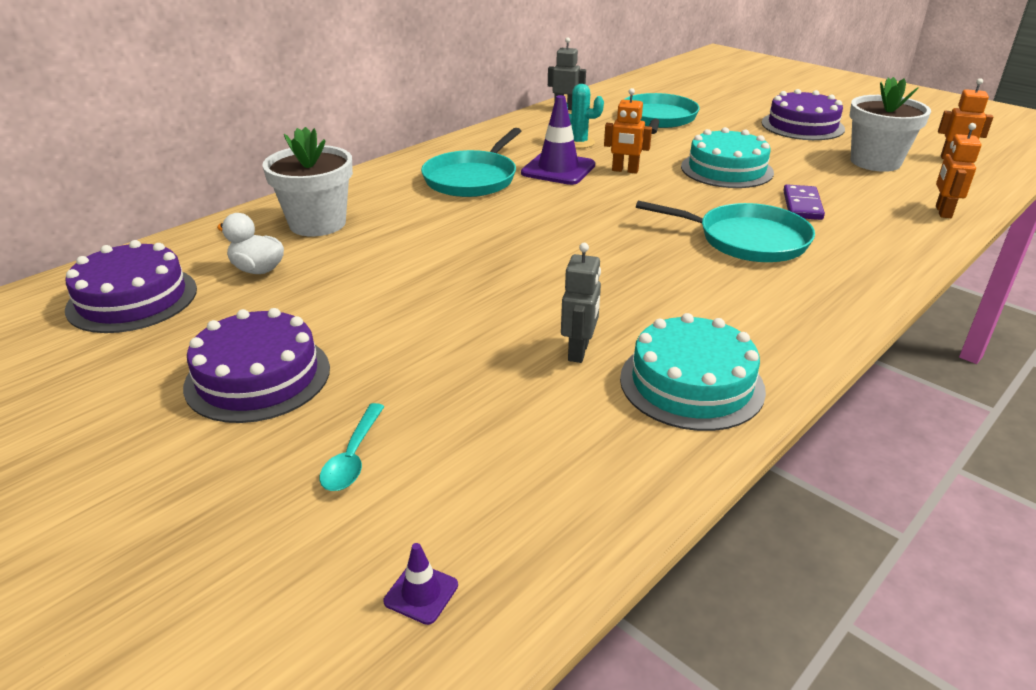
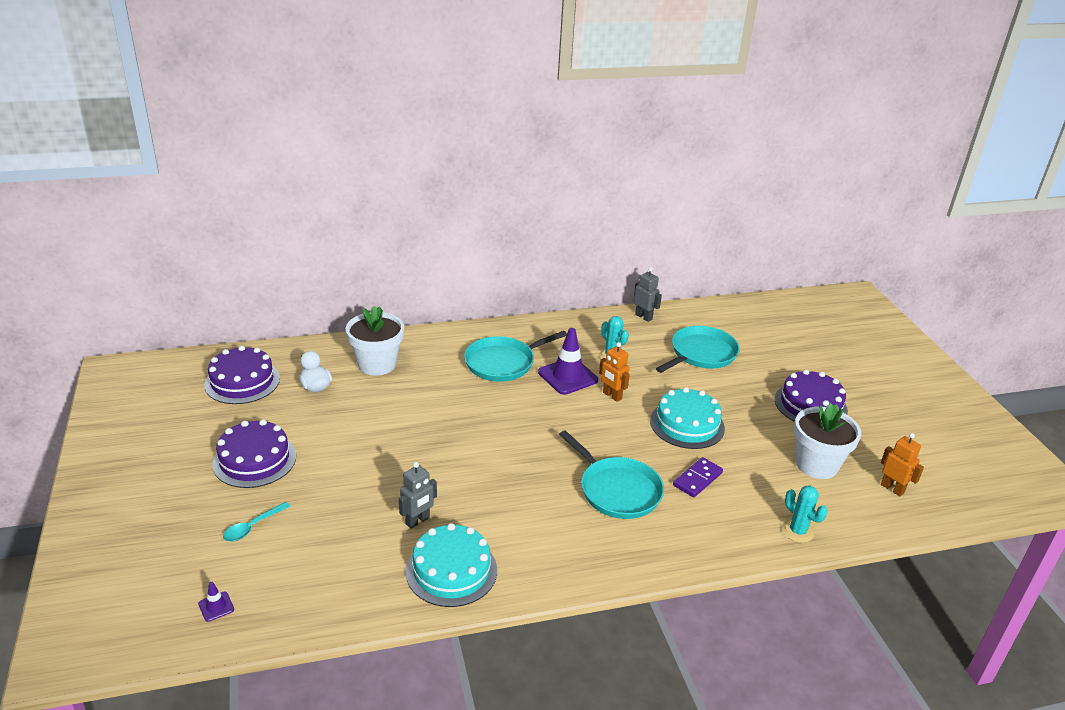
camera: 30 degrees right, 0 degrees up
(942, 212) = (797, 531): orange robot -> turquoise cactus

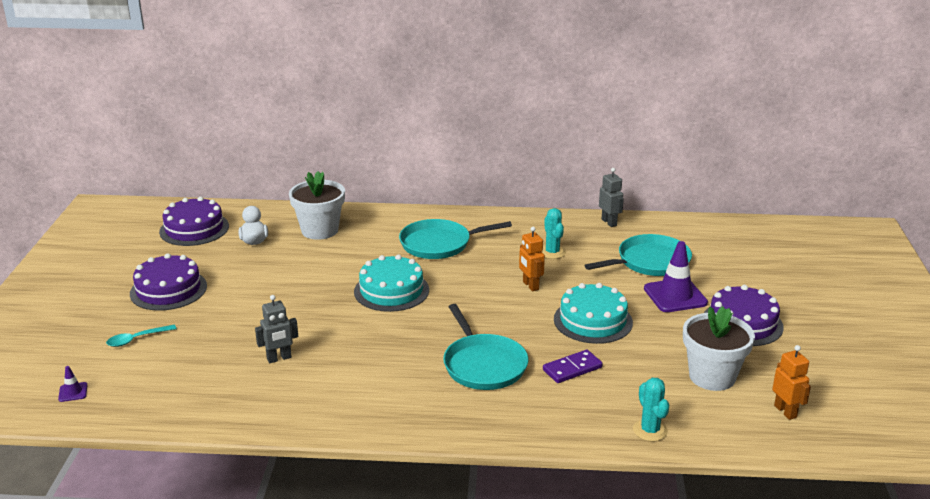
camera: 20 degrees right, 5 degrees down
(451, 570) = (285, 402): turquoise cake -> turquoise cake (391, 291)
(568, 376) = (496, 263): purple traffic cone -> purple traffic cone (675, 296)

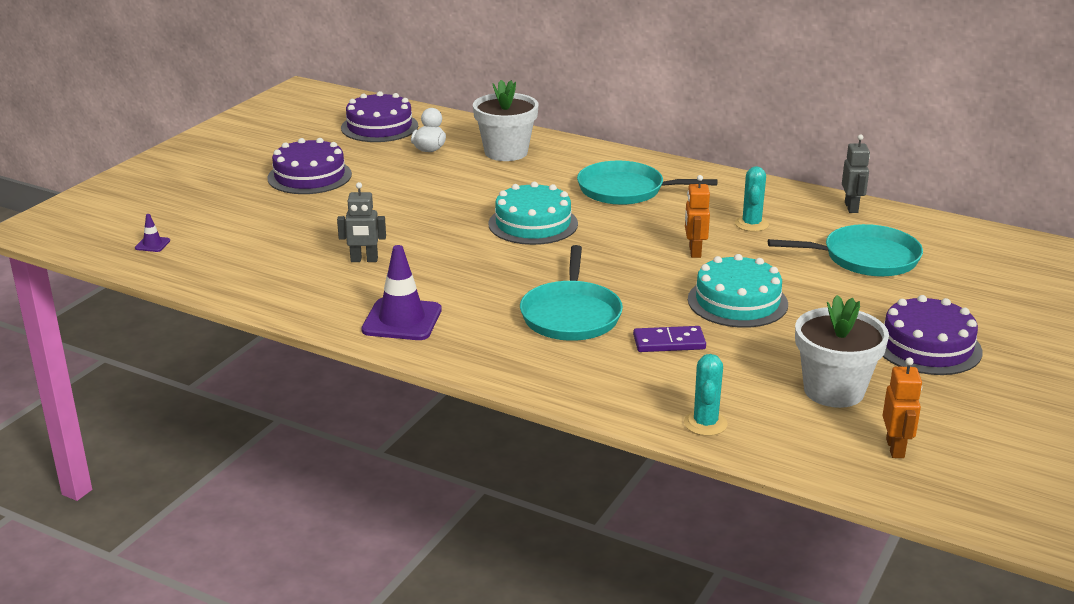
camera: 25 degrees right, 0 degrees up
(136, 339) = (244, 213): turquoise spoon -> none
(675, 296) = (865, 299): purple traffic cone -> purple traffic cone (402, 320)

